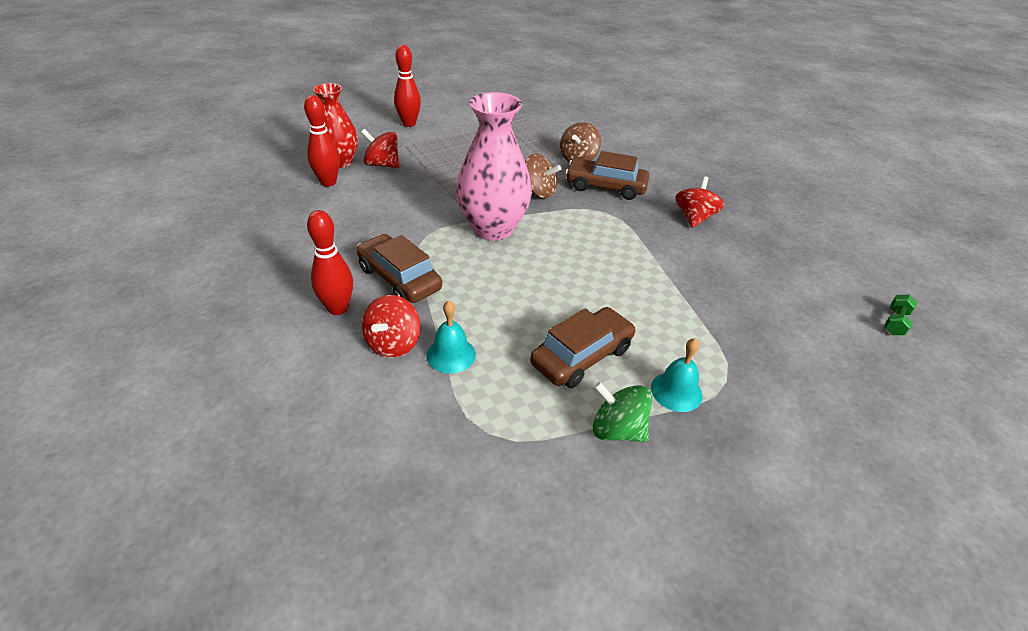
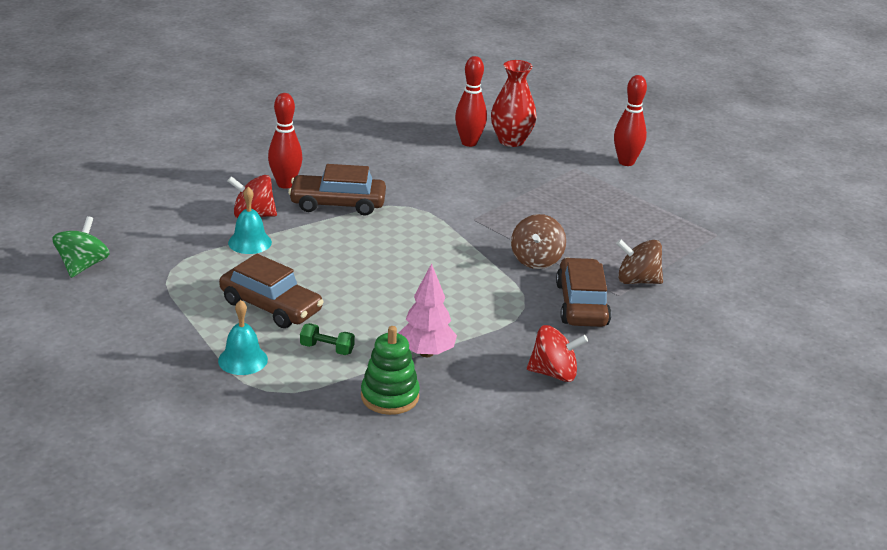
camera: 75 degrees right, 10 degrees down
(382, 164) = (523, 163): red spinning top -> none
(399, 278) = (338, 204): brown car -> brown car turned 120 degrees counterclockwise
(493, 228) = (444, 240): pink vase -> none
(617, 430) = (188, 329): green spinning top -> green spinning top (83, 266)
(666, 272) = (426, 353): none -> pink tree
(730, 304) = (389, 396): none -> green stacking toy
(895, 322) = (412, 526): green dumbbell -> green dumbbell (327, 349)

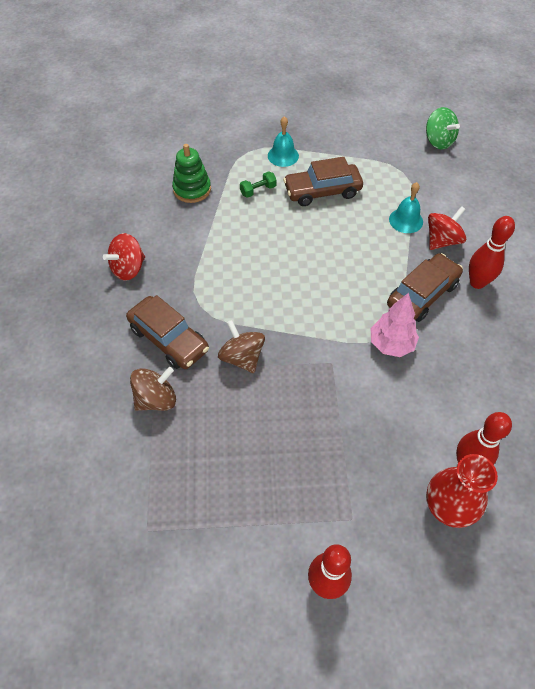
camera: 135 degrees right, 25 degrees up
(426, 353) = (209, 227): pink tree -> pink tree (391, 344)

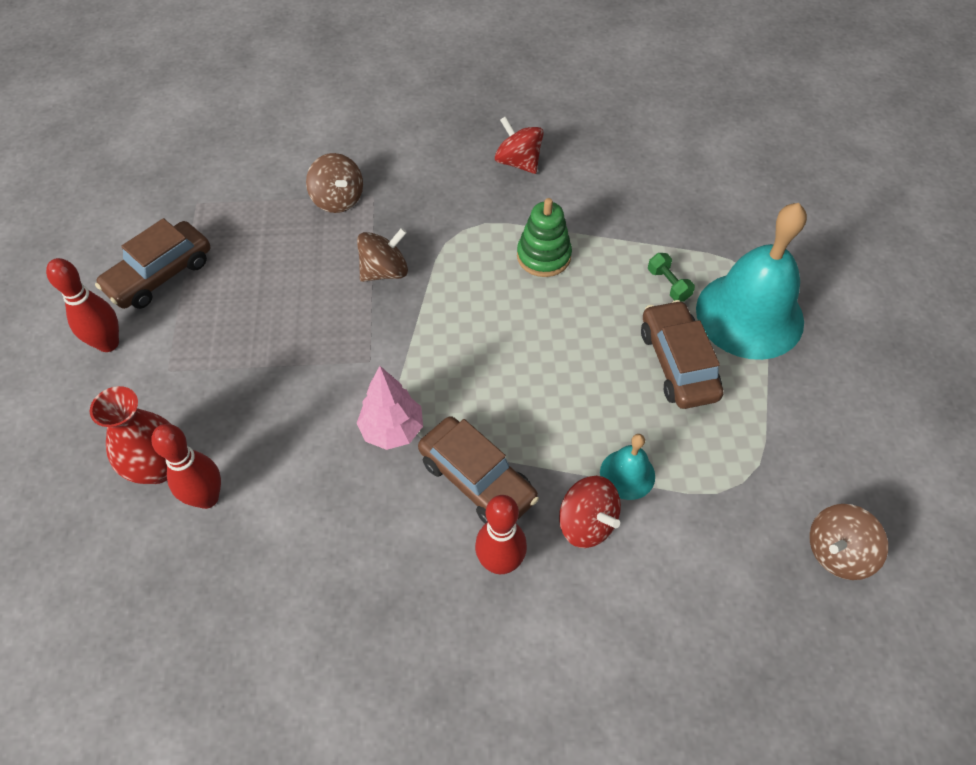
camera: 90 degrees right, 0 degrees up
(169, 339) = (414, 204): brown car -> brown car (160, 275)
(192, 189) = (660, 212): green stacking toy -> green stacking toy (543, 256)
(283, 155) = (749, 315): turquoise bell -> turquoise bell, size x2.17
(438, 141) = (837, 552): green spinning top -> brown spinning top

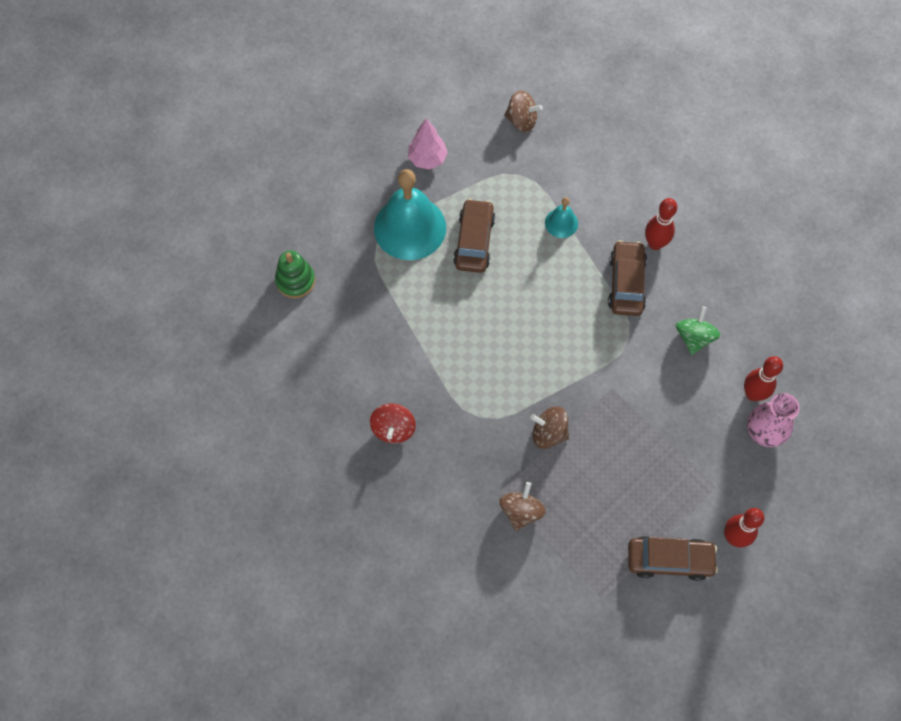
camera: 130 degrees left, 10 degrees up
(158, 467) = (763, 433): red vase -> pink vase
(336, 495) = (694, 337): none -> green spinning top
(392, 430) = (638, 342): pink tree -> pink tree (427, 159)
(543, 256) = (459, 356): green stacking toy -> green stacking toy (295, 281)
(586, 523) = (602, 223): red spinning top -> none
(668, 284) = (423, 279): green dumbbell -> none
(678, 363) = (474, 241): brown car -> brown car turned 150 degrees clockwise

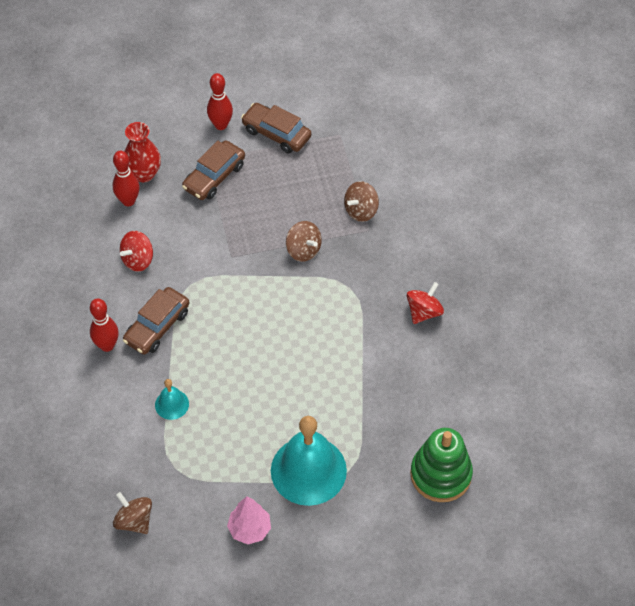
camera: 150 degrees left, 10 degrees down
(295, 281) = (440, 474): green stacking toy -> green stacking toy, size x1.51
(474, 241) = (259, 427): brown car -> brown car (214, 176)
(694, 337) = (138, 260): green spinning top -> red spinning top
(763, 433) = (144, 174): pink vase -> red vase

